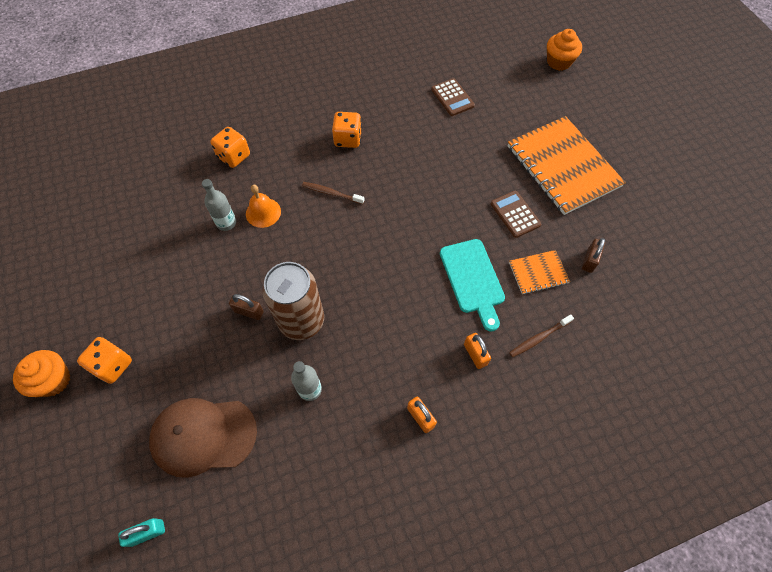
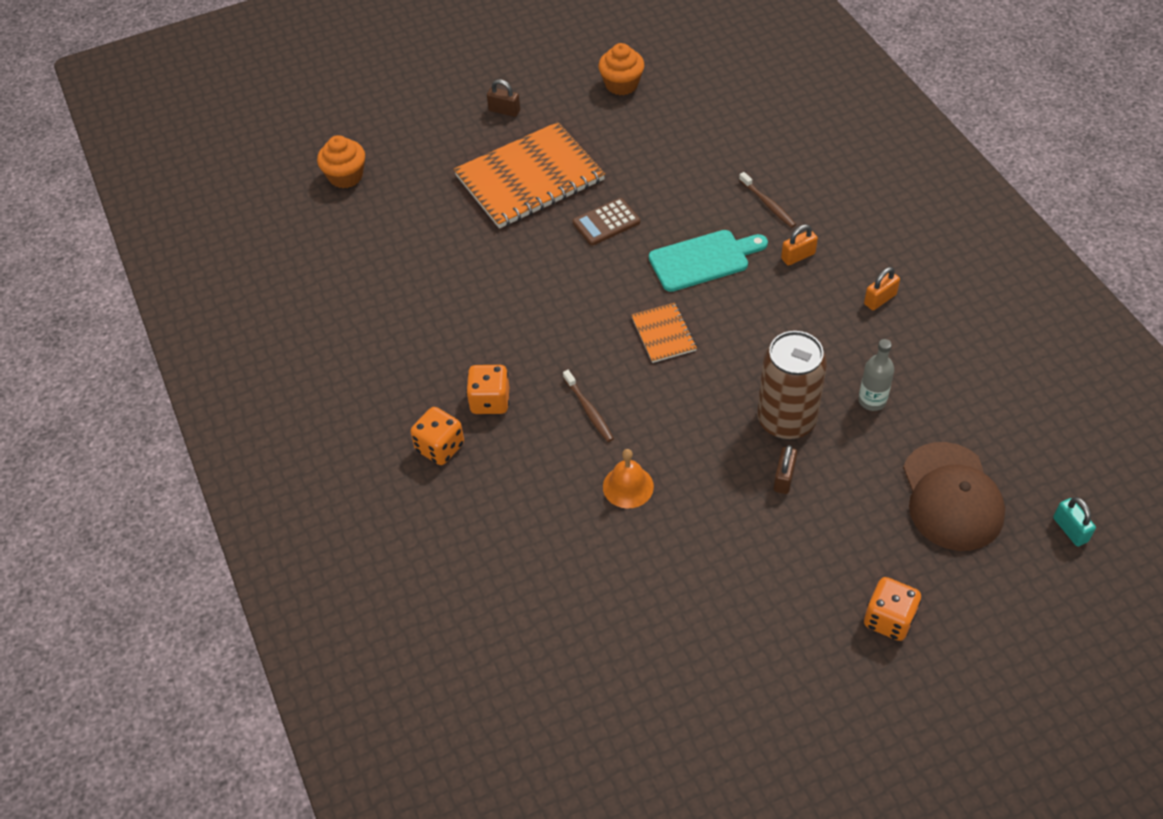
camera: 90 degrees left, 10 degrees down
(53, 380) = (925, 687): orange cupcake -> orange cupcake (621, 84)
(226, 223) = (650, 529): grey bottle -> none
(234, 156) = (528, 541): orange dice -> orange dice (440, 447)
(331, 193) = (588, 410): brown toothbrush -> brown toothbrush turned 45 degrees counterclockwise
(452, 97) = (410, 287): brown calculator -> none
(538, 273) = (686, 203): orange notebook -> orange notebook (663, 334)
(589, 260) = (664, 161): brown padlock -> brown padlock (504, 111)

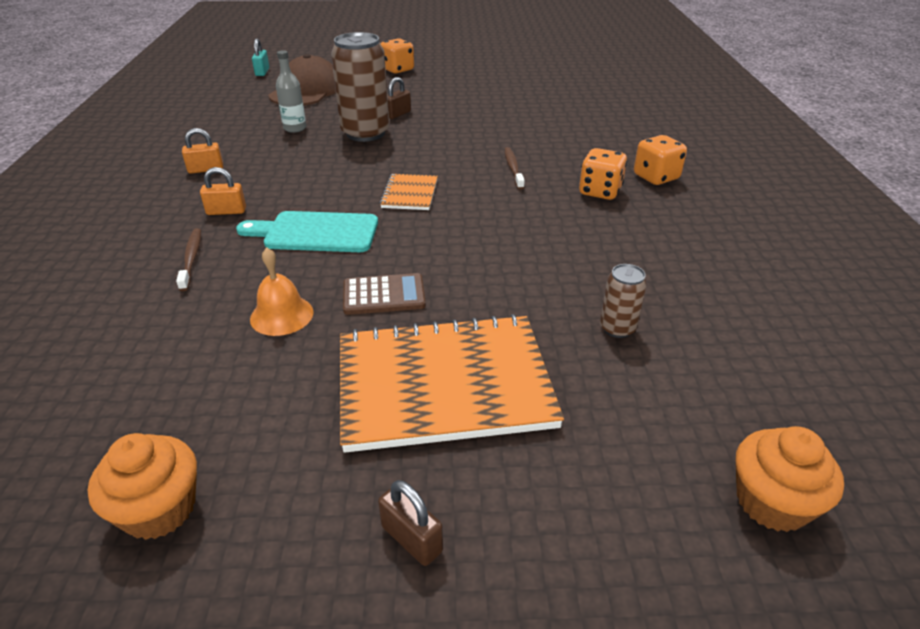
camera: 160 degrees left, 15 degrees down
(439, 249) = (617, 328): none -> brown can
(628, 486) = (509, 131): orange bell -> orange bell (281, 315)

